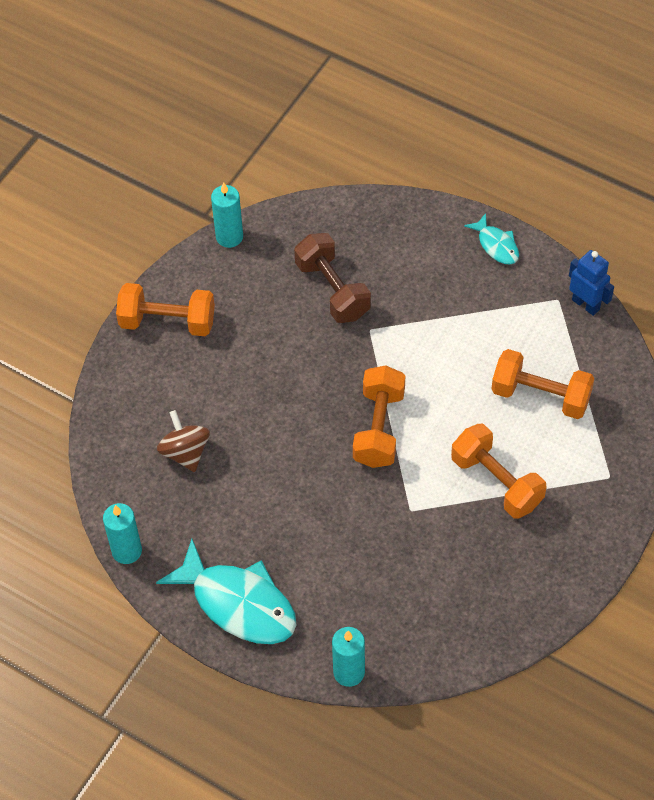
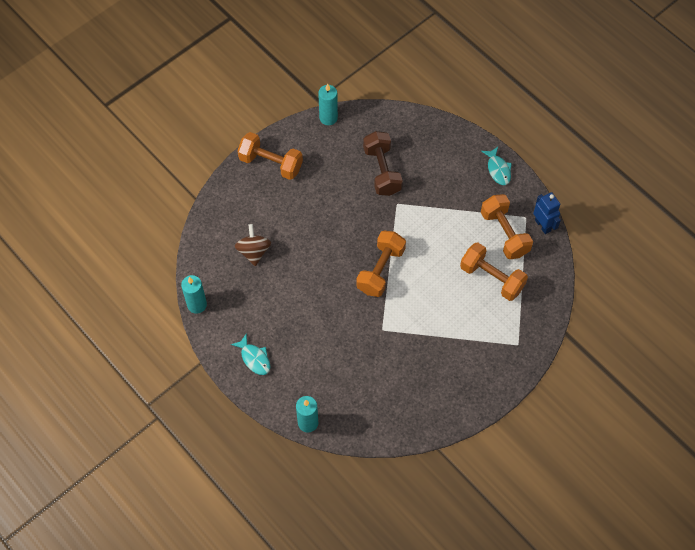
camera: 15 degrees right, 5 degrees up
(238, 603) = (254, 358): turquoise fish -> turquoise fish, size x0.51
(496, 482) = (443, 327): orange dumbbell -> orange dumbbell (504, 233)

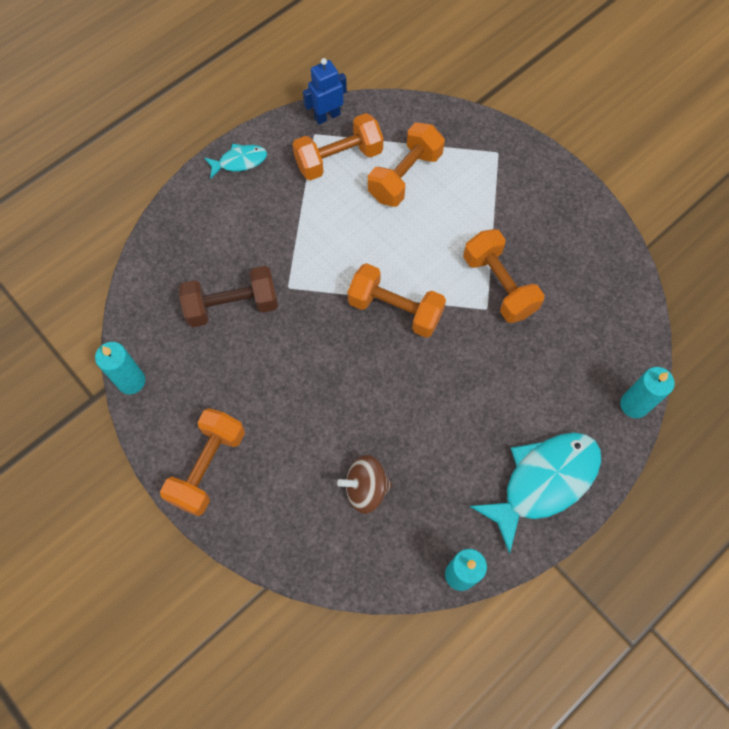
camera: 90 degrees left, 5 degrees up
(254, 358) = (543, 482): turquoise fish -> turquoise fish, size x1.98
(401, 339) = (499, 285): none -> orange dumbbell

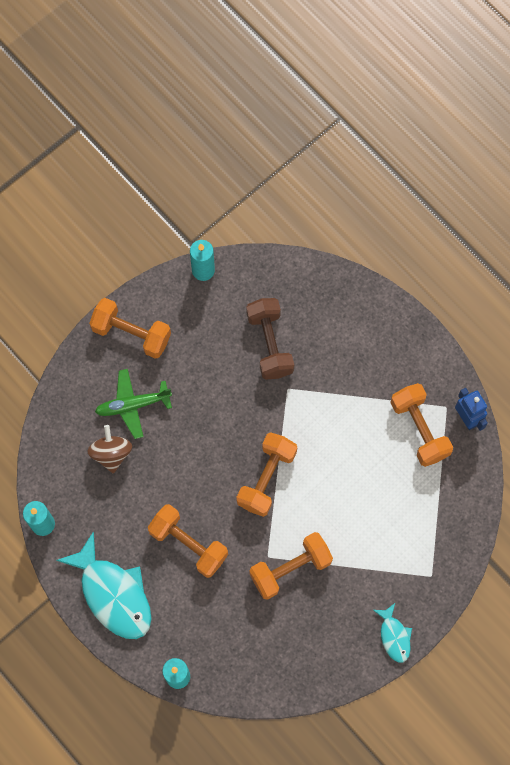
camera: 90 degrees right, 5 degrees up
(240, 161) = (414, 342): turquoise fish -> turquoise fish (394, 636)
(303, 463) = (132, 405): none -> green plane
(405, 176) = (402, 489): orange dumbbell -> orange dumbbell (188, 544)

